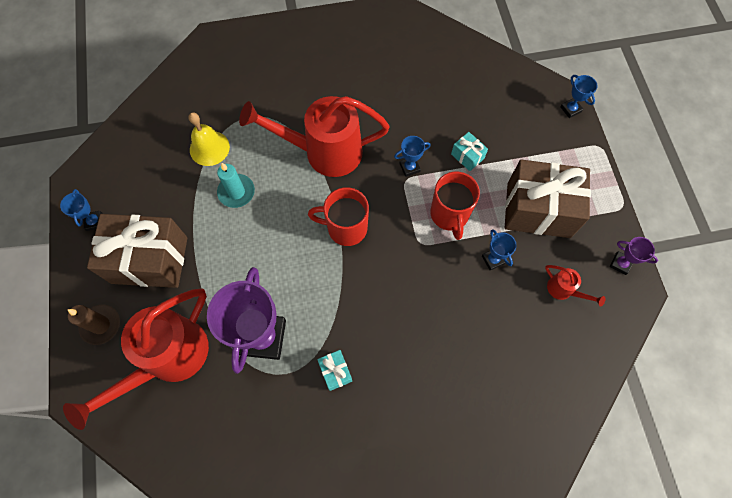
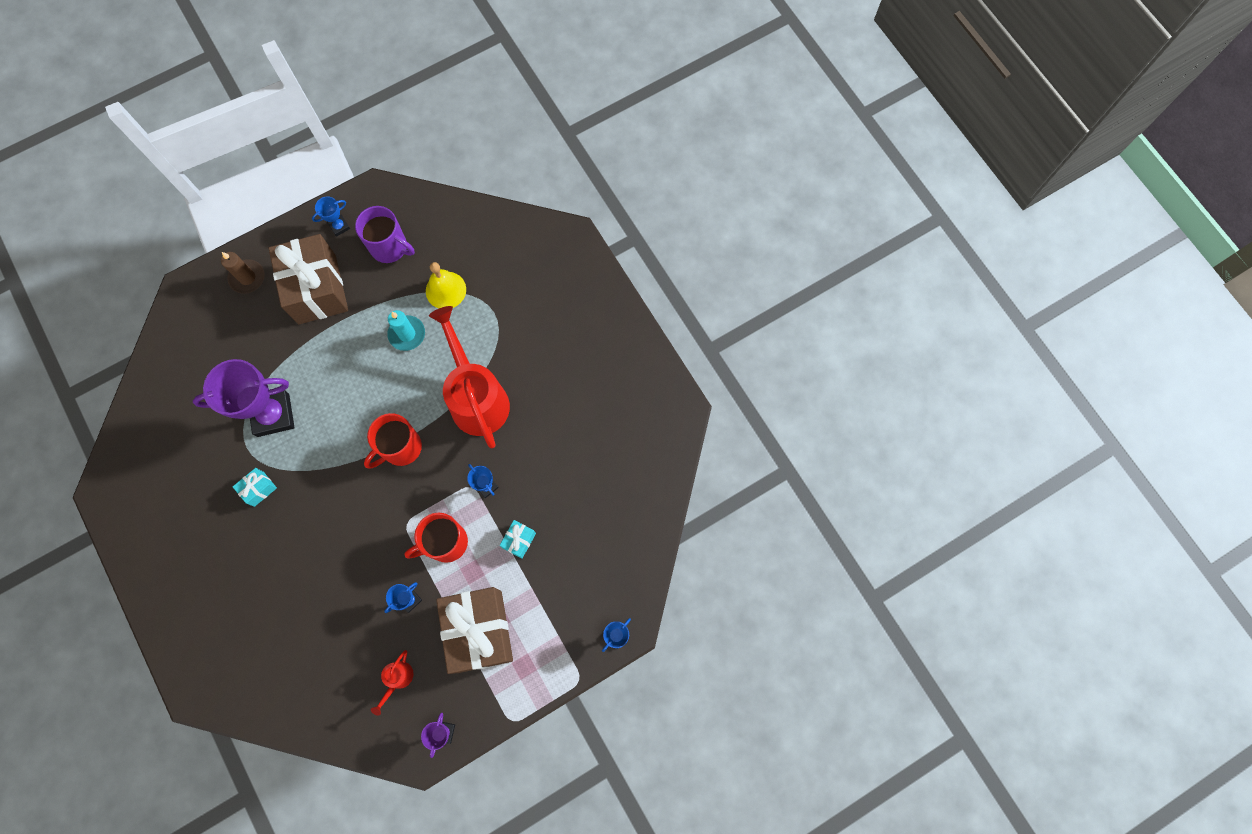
camera: 70 degrees right, 5 degrees up
(141, 183) = (390, 247): none -> purple mug
(168, 358) = (233, 345): red watering can -> none
(345, 228) = (400, 448): red mug -> red mug turned 120 degrees counterclockwise

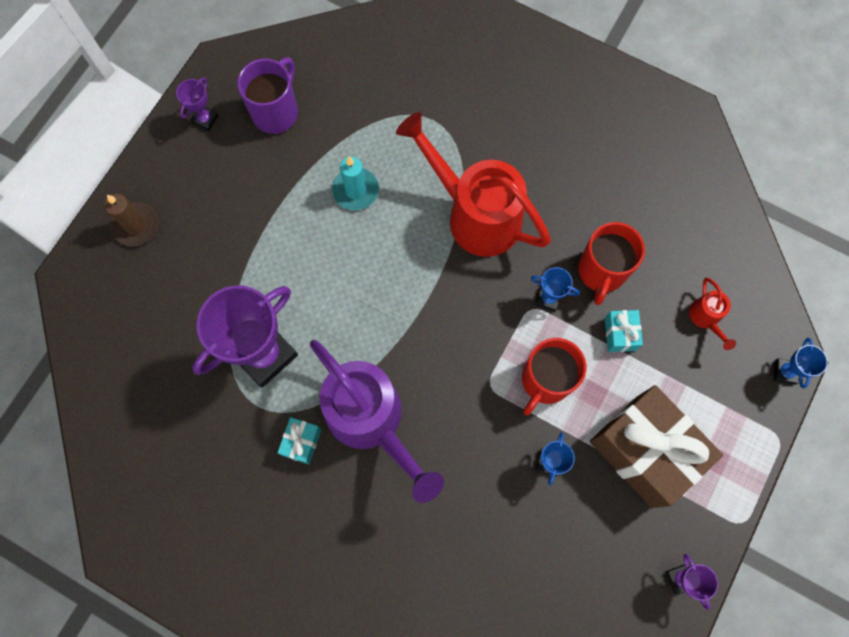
camera: 30 degrees left, 0 degrees up
(312, 501) = (371, 421): none -> purple watering can
(317, 289) = (224, 196): brown gift -> none
(339, 226) = (205, 119): blue trophy -> purple trophy
(390, 247) = (276, 112): purple mug -> purple mug turned 60 degrees counterclockwise
(398, 679) = (593, 553): red watering can -> red watering can (706, 318)
(400, 448) = (429, 310): red mug -> red mug (601, 271)
(446, 290) = (367, 124): yellow bell -> none

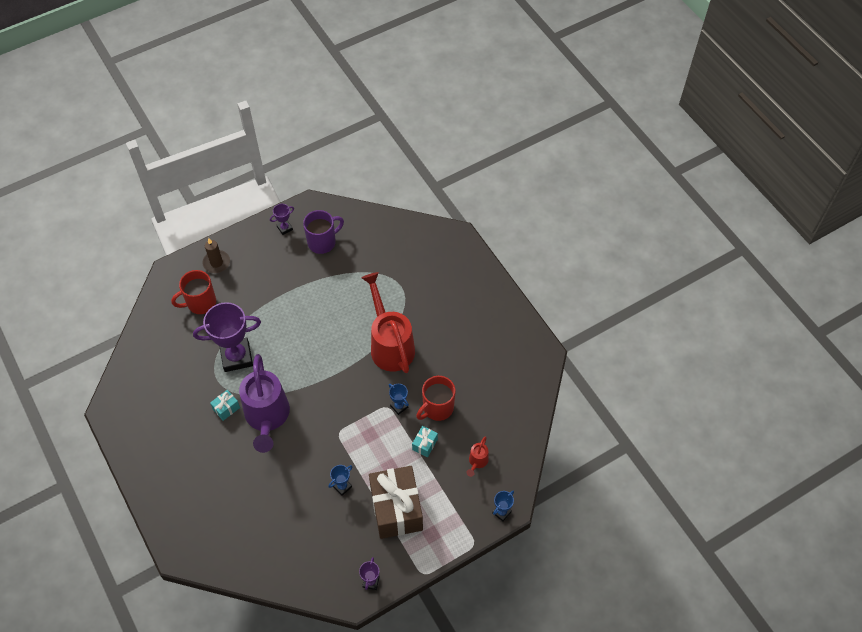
camera: 30 degrees right, 15 degrees down
(355, 190) = (336, 301): turquoise candle -> none
(545, 381) = (369, 446): red mug -> red mug (200, 303)

